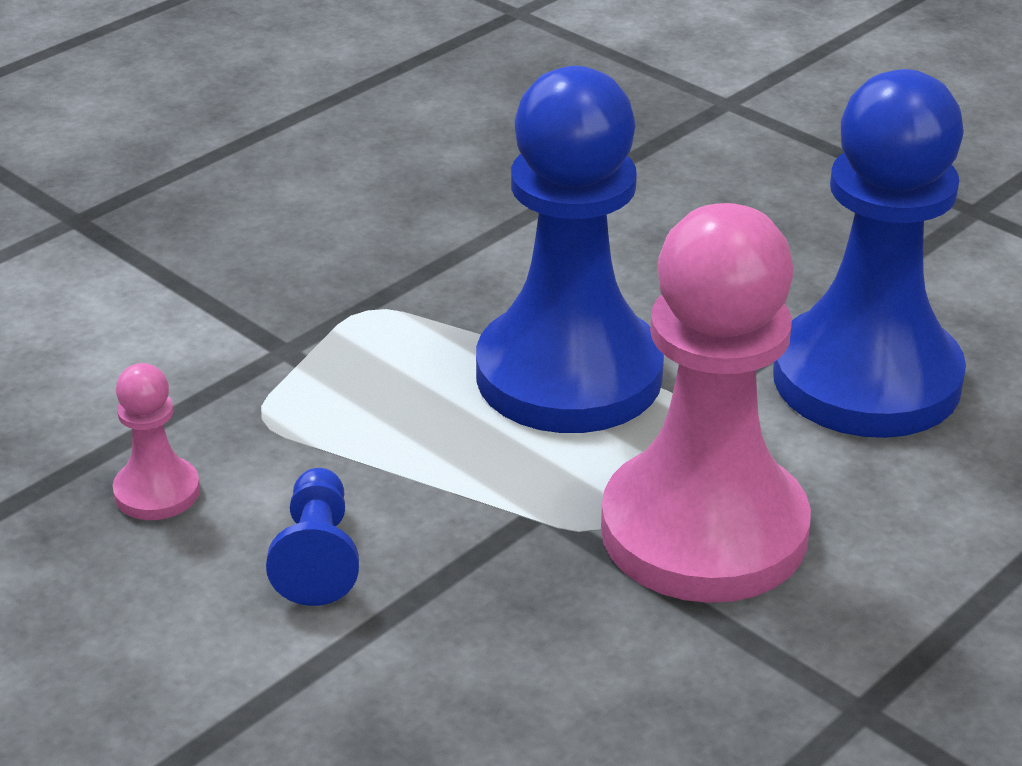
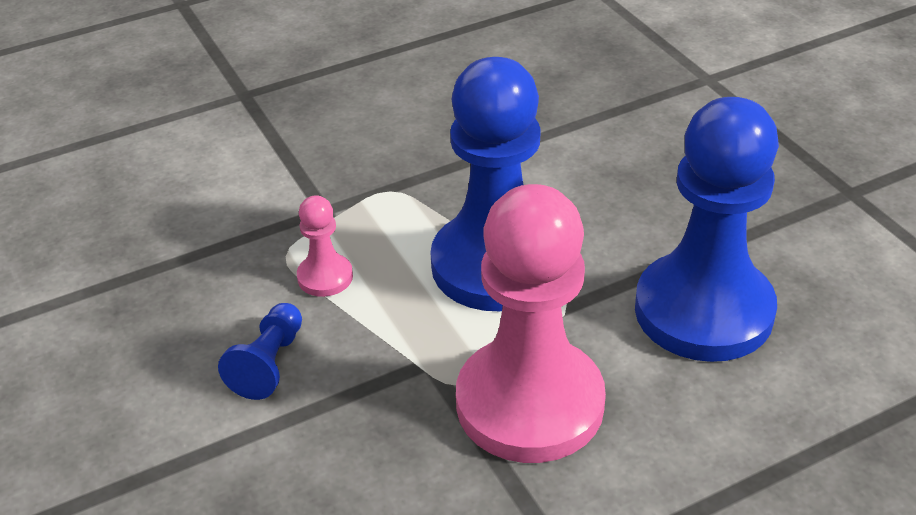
camera: 20 degrees right, 5 degrees up
(157, 492) = (196, 295): pink pawn -> pink pawn (325, 277)

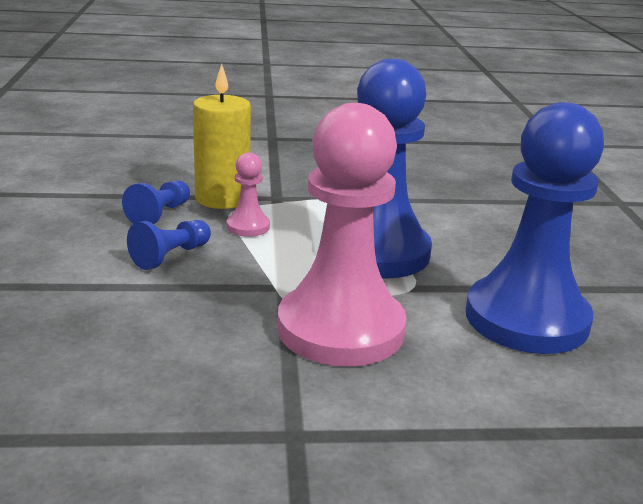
camera: 20 degrees right, 15 degrees down
(203, 295) = (160, 214): none -> blue pawn
(260, 237) = (222, 198): none -> yellow candle

